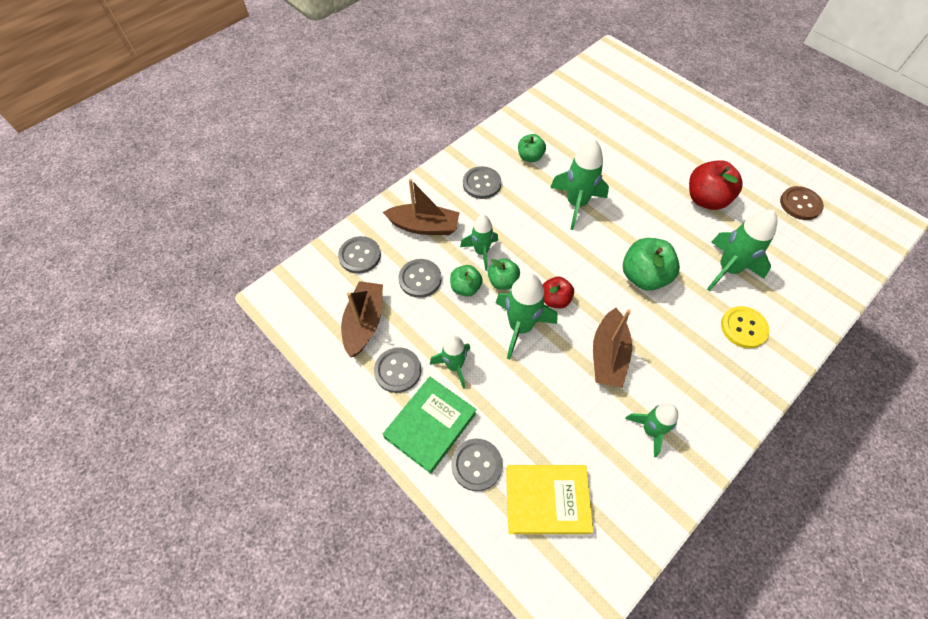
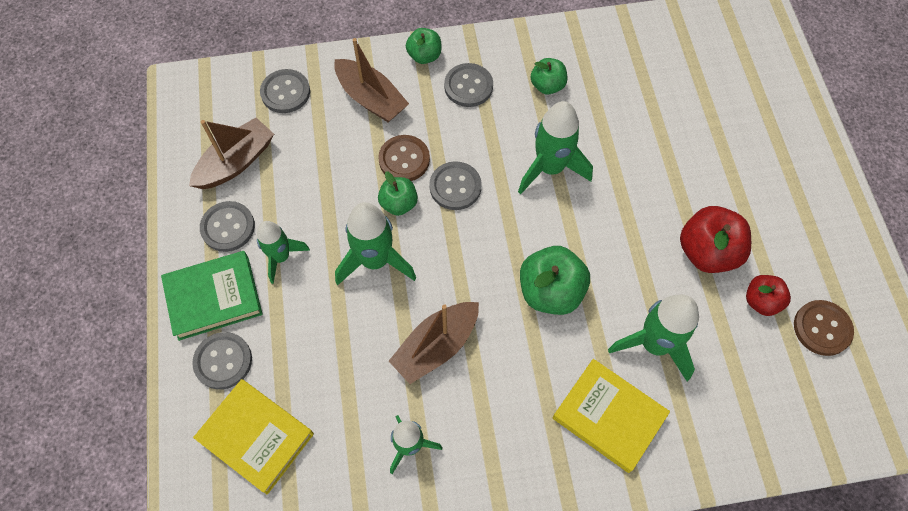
camera: 35 degrees right, 5 degrees up
(420, 279) = (321, 151): grey button -> grey button (455, 187)
(465, 288) = (357, 187): green apple -> green apple (424, 56)
(481, 252) = (404, 159): green rocket -> brown button
(555, 299) = (434, 255): red apple -> red apple (761, 301)
(743, 328) = (609, 416): yellow button -> yellow book

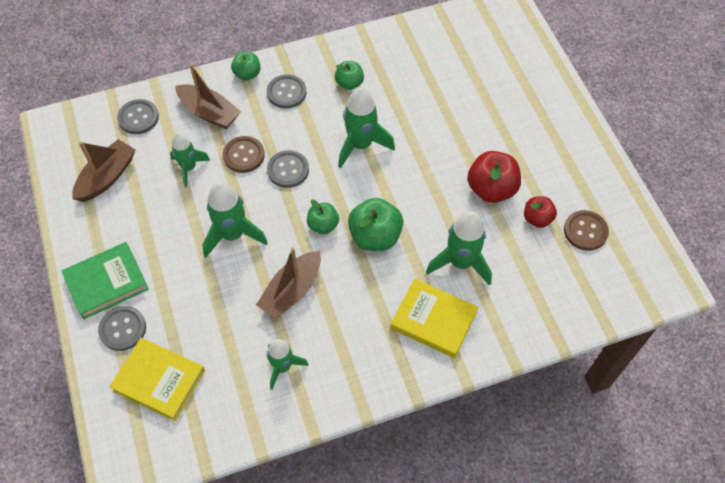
camera: 10 degrees left, 5 degrees down
(228, 227) = (109, 228): grey button -> none
(281, 257) = (156, 244): green rocket -> green rocket (189, 168)
(399, 203) = (245, 189): green apple -> green apple (323, 225)

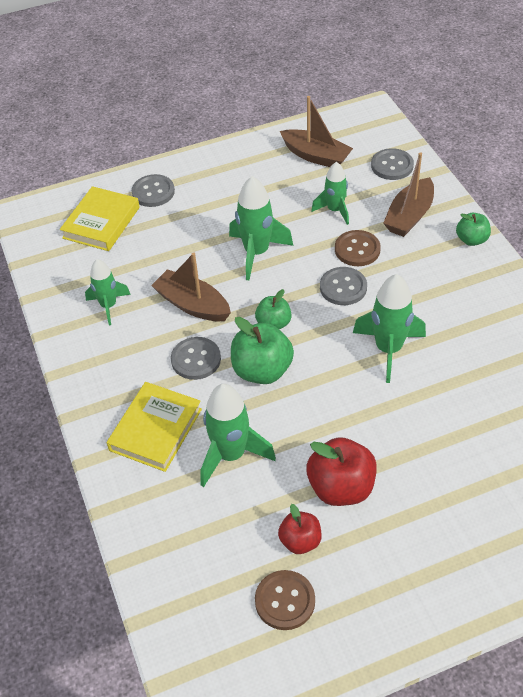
camera: 90 degrees right, 10 degrees down
(107, 282) = (200, 175): green book -> none
(286, 92) = (452, 276): grey button -> grey button (196, 359)
(349, 83) = (481, 332): green apple -> none

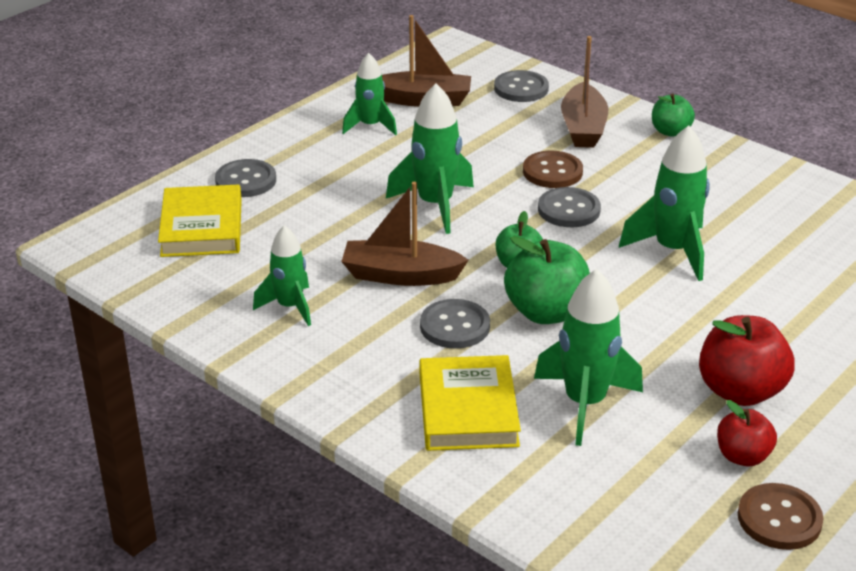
camera: 30 degrees left, 15 degrees down
(334, 210) = (492, 143): green rocket -> green rocket (370, 126)

